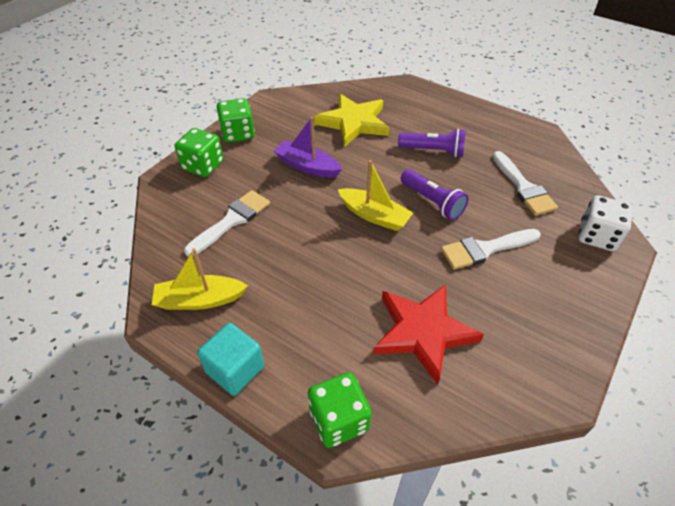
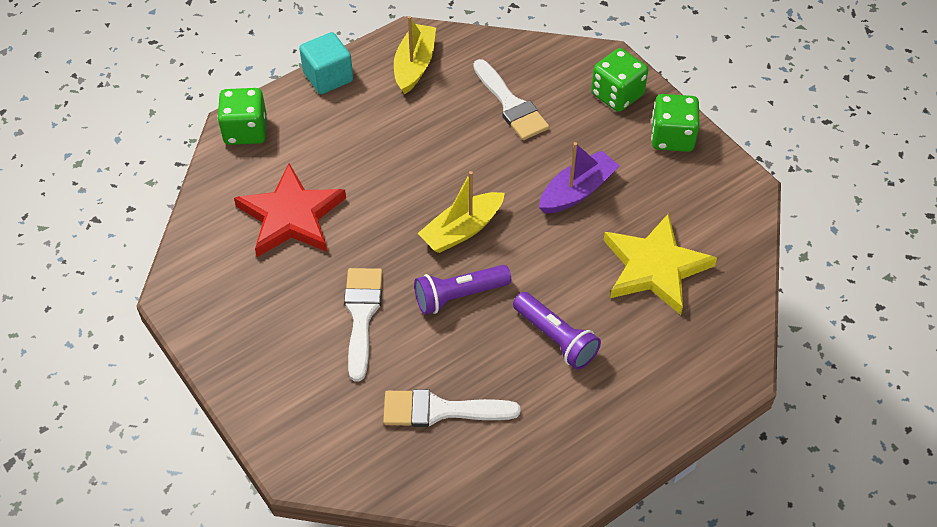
camera: 110 degrees right, 5 degrees up
(433, 151) = (556, 338): purple flashlight -> purple flashlight turned 75 degrees counterclockwise
(597, 236) = (322, 444): white dice -> none

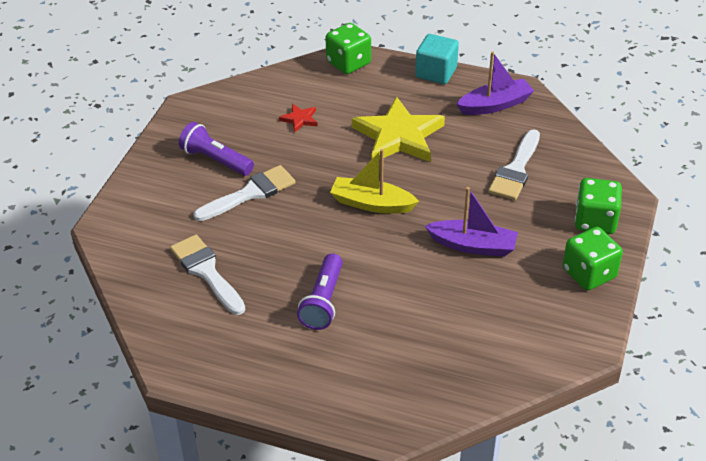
camera: 55 degrees right, 10 degrees down
(291, 216) = (299, 119): red star -> red star, size x0.43
(414, 65) = (495, 105): yellow boat -> purple boat
(459, 296) = (312, 232): purple flashlight -> purple flashlight (215, 160)
(655, 267) = (445, 326): yellow star -> yellow star (398, 136)

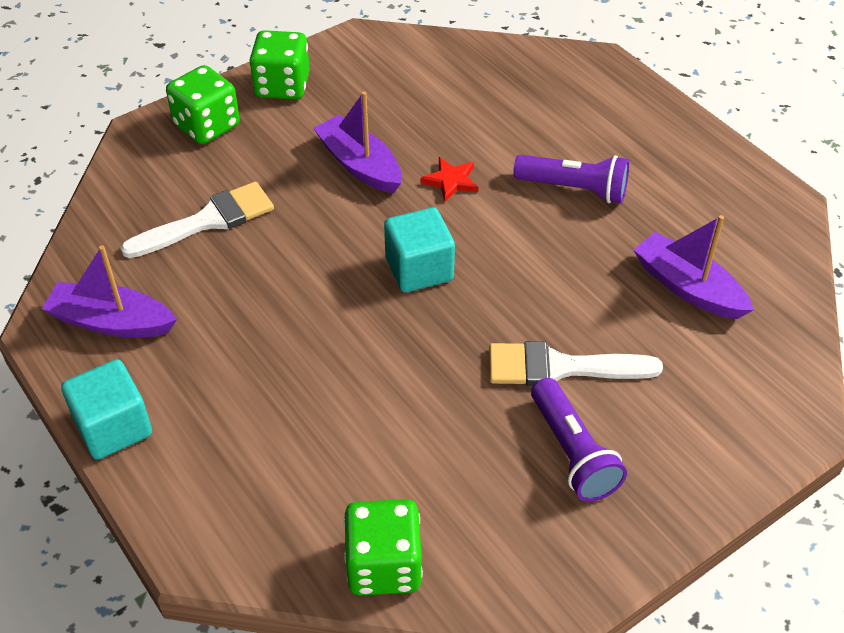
camera: 145 degrees left, 5 degrees up
(206, 272) = (688, 287): white brush -> purple boat
(299, 119) = (393, 458): red star -> red star (451, 181)
(323, 301) = (574, 189): purple flashlight -> purple flashlight turned 60 degrees clockwise
(348, 63) = (213, 534): green dice -> green dice (384, 565)
(371, 204) = (419, 269): yellow boat -> turquoise cube
(398, 136) = (287, 346): yellow star -> none

